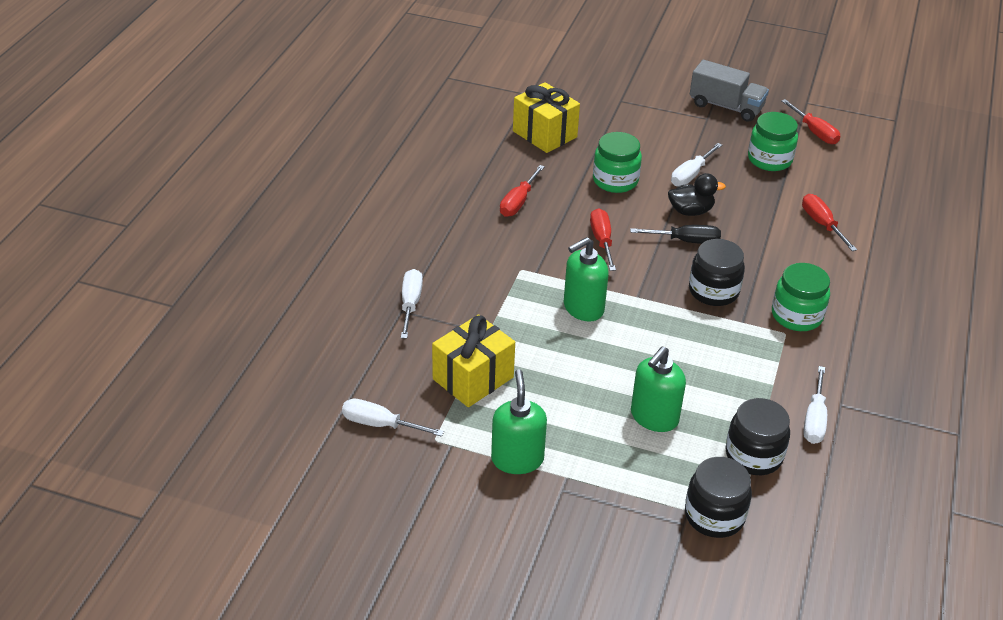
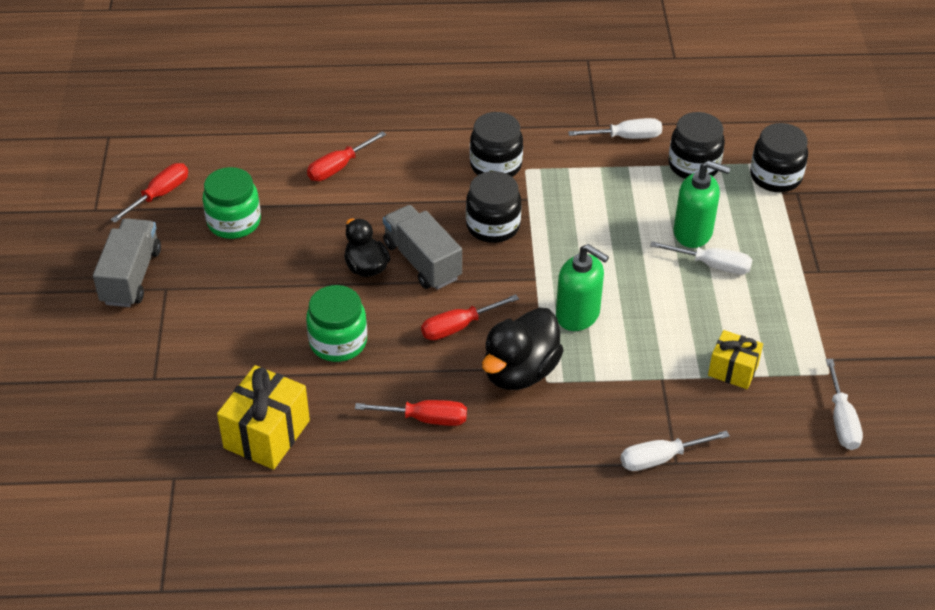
camera: 110 degrees left, 5 degrees up
(473, 378) = (733, 370): yellow gift -> yellow gift, size x0.62
(517, 459) = (808, 309): green soap dispenser -> none
(538, 259) = (520, 371): none -> black duck
(685, 241) = (422, 261): black screwdriver -> grey truck
(691, 174) = (294, 280): white screwdriver -> white screwdriver (712, 265)
(796, 316) = (495, 165): green jar -> black jar

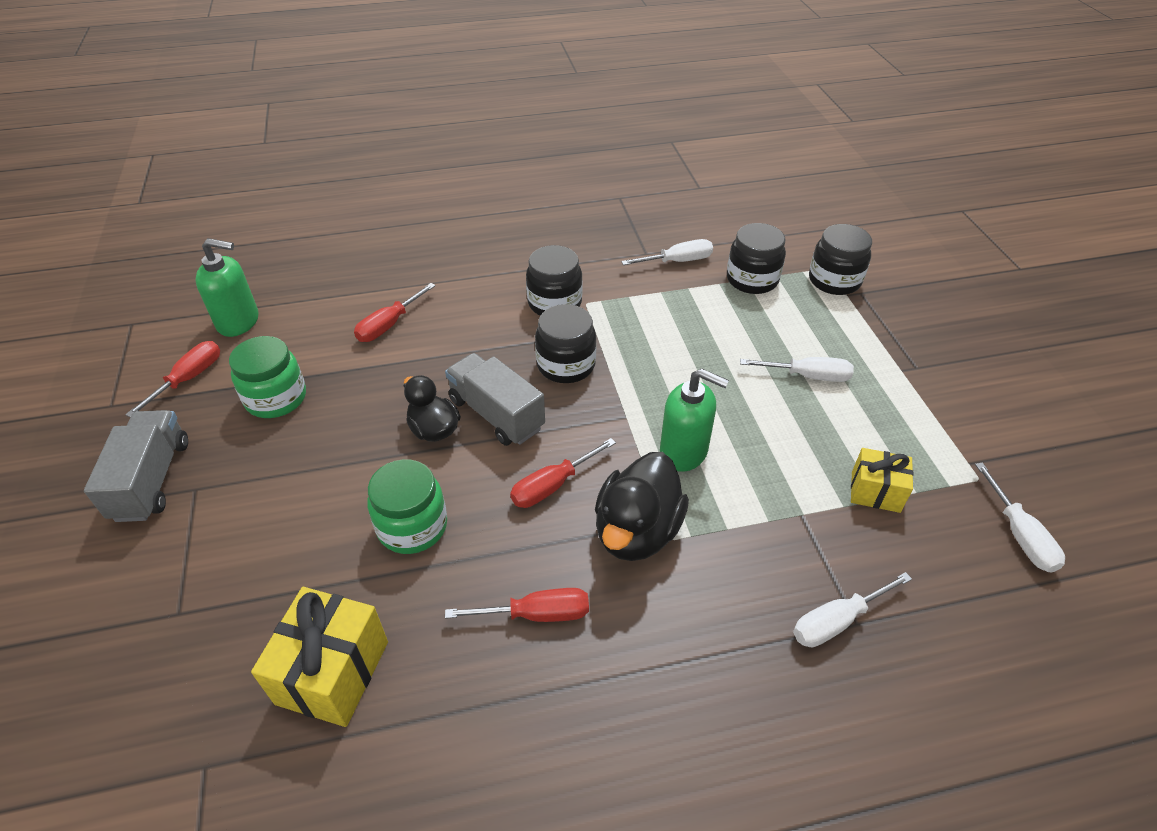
camera: 10 degrees left, 0 degrees up
(693, 232) = (775, 345): green soap dispenser -> green soap dispenser (239, 322)

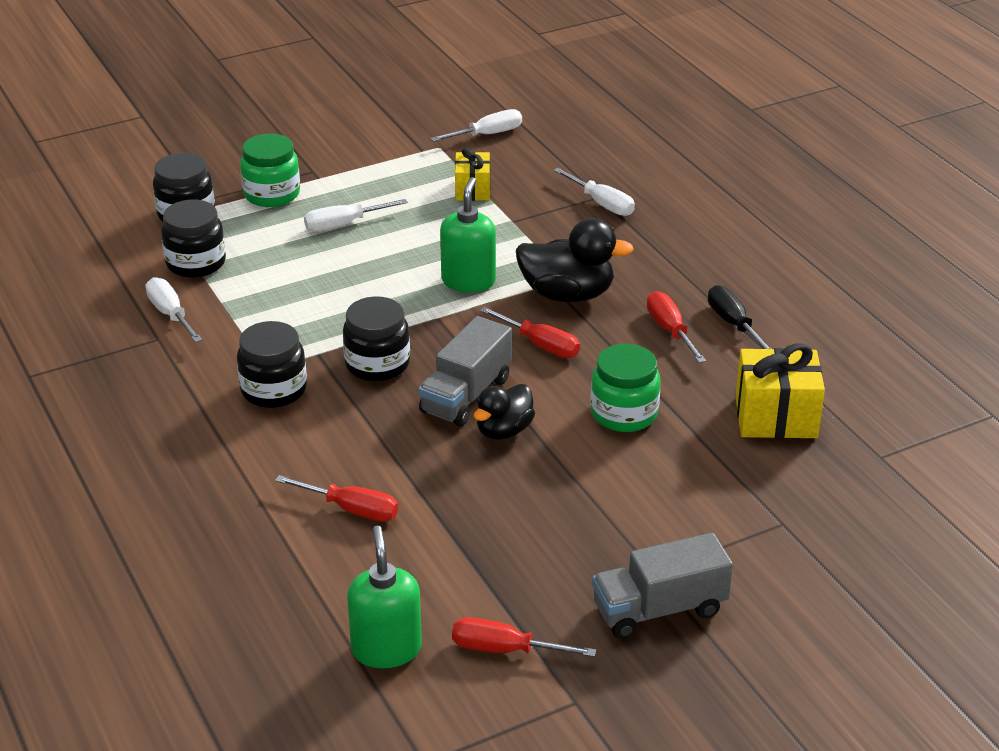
camera: 105 degrees left, 10 degrees down
(276, 398) = (506, 560): green jar -> green jar (272, 194)
(525, 692) = (734, 324): none -> black screwdriver
(807, 376) = (344, 224): white screwdriver -> white screwdriver turned 105 degrees counterclockwise

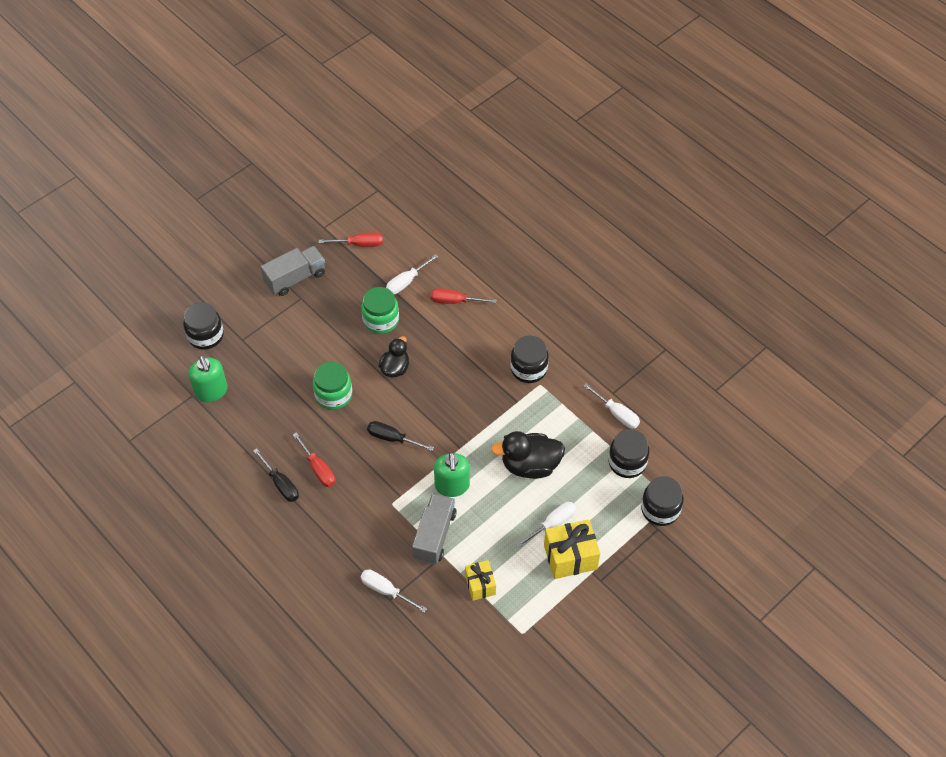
camera: 165 degrees right, 20 degrees up
(272, 194) = (615, 545): green jar -> green jar (381, 320)
(377, 364) = (480, 401): black jar -> black jar (205, 335)
(386, 649) = (410, 233): green soap dispenser -> green soap dispenser (211, 391)
(466, 395) = (423, 389): grey truck -> grey truck (434, 535)
(487, 135) = (492, 660): white screwdriver -> white screwdriver (406, 282)
(540, 345) = (393, 438): red screwdriver -> black screwdriver
(567, 294) = (387, 487): black duck -> black duck (530, 465)
(776, 417) = (250, 411): yellow gift -> yellow gift (570, 557)

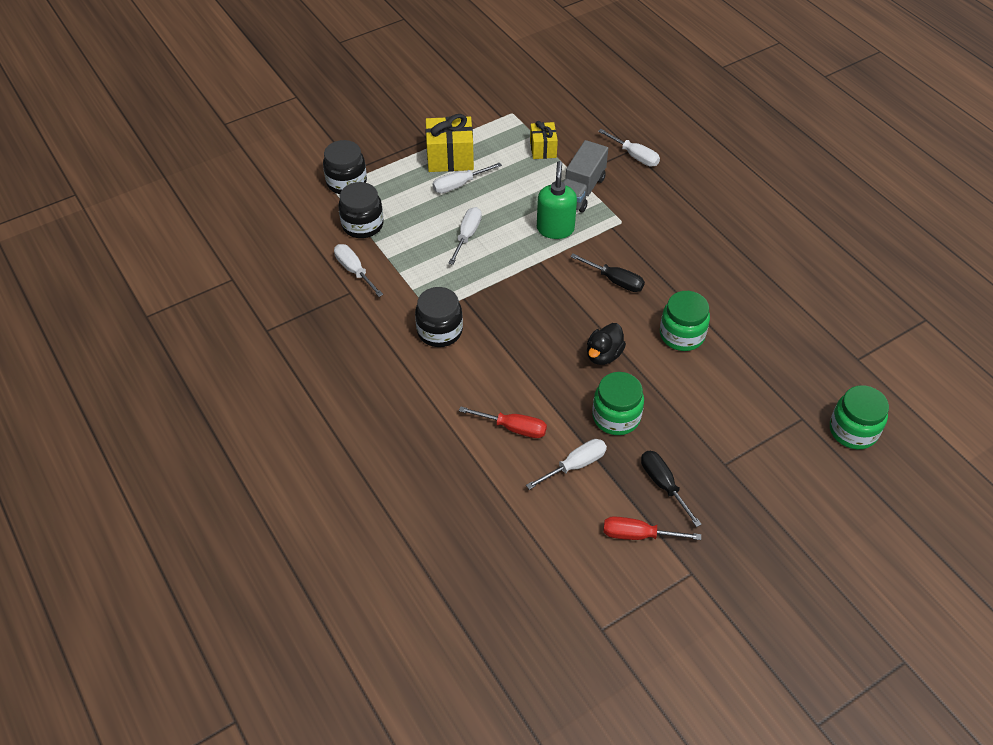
camera: 170 degrees left, 5 degrees down
(205, 335) = (853, 431): black jar -> green jar
(211, 391) = (834, 360): green soap dispenser -> none
(280, 483) = (742, 254): black screwdriver -> black screwdriver (663, 485)
(295, 278) = (734, 495): grey truck -> none
(318, 468) = (701, 263): red screwdriver -> none
(530, 465) = (467, 236): black duck -> white screwdriver

